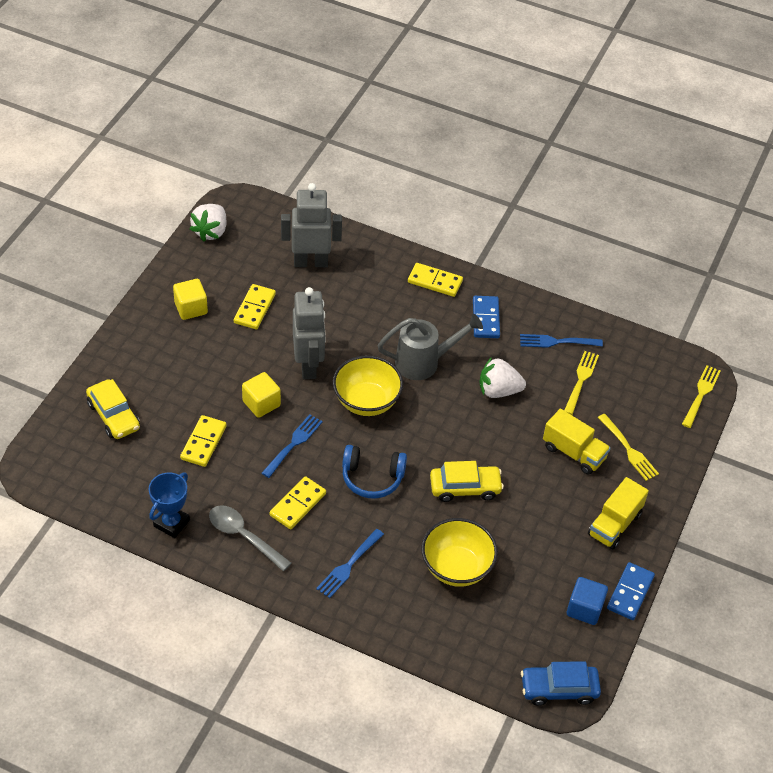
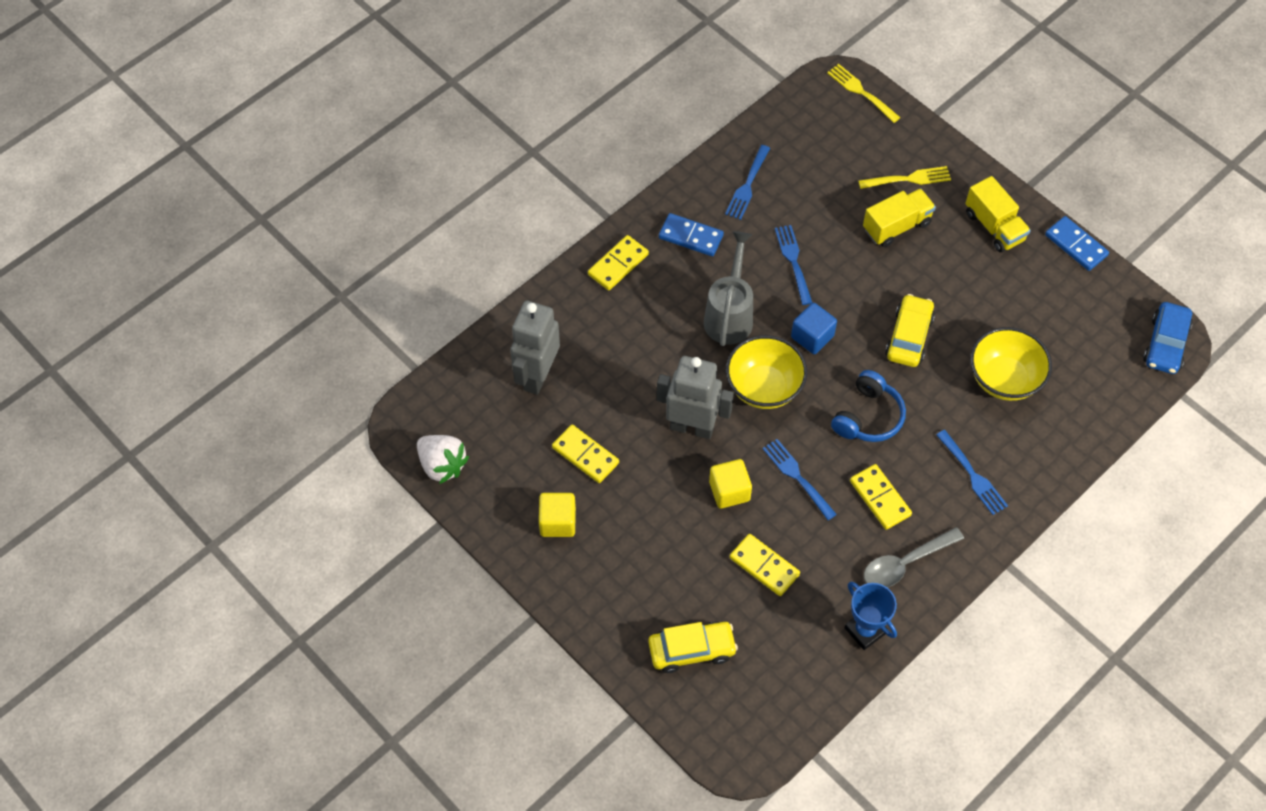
camera: 65 degrees left, 10 degrees up
(498, 390) = (793, 261): white strawberry -> blue fork
(581, 380) = (806, 184): yellow fork -> none
(584, 609) = (1083, 289): blue cube -> blue cube (812, 337)

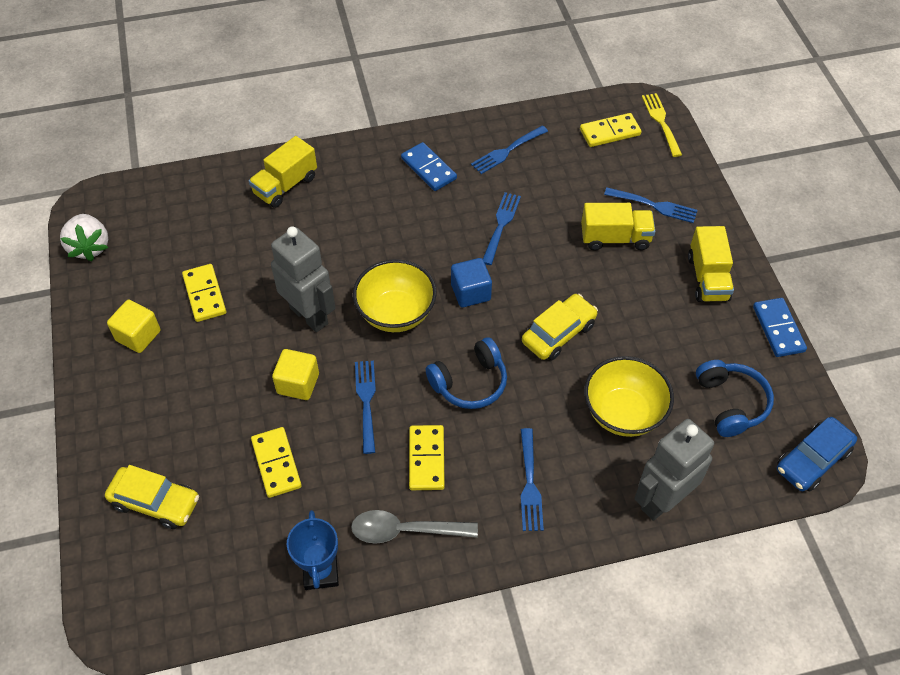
camera: 30 degrees right, 5 degrees down
(537, 375) = (219, 216): grey robot -> grey robot (662, 500)
(574, 316) = (285, 185): none -> yellow truck
(618, 264) = (352, 163): yellow domino -> yellow domino (610, 132)
(729, 316) = (412, 243): grey watering can -> none
(908, 179) = (654, 205): yellow fork -> blue fork
(1079, 328) = (731, 403): none -> blue headphones

